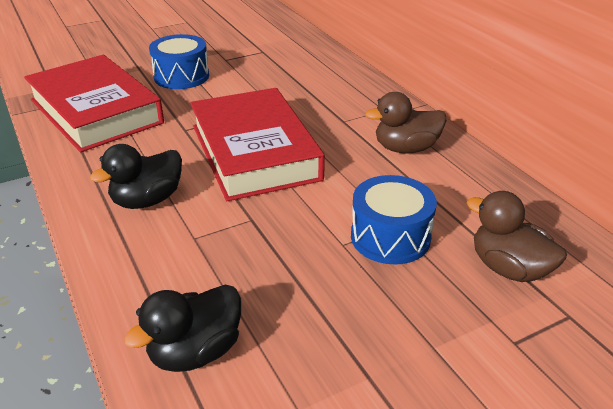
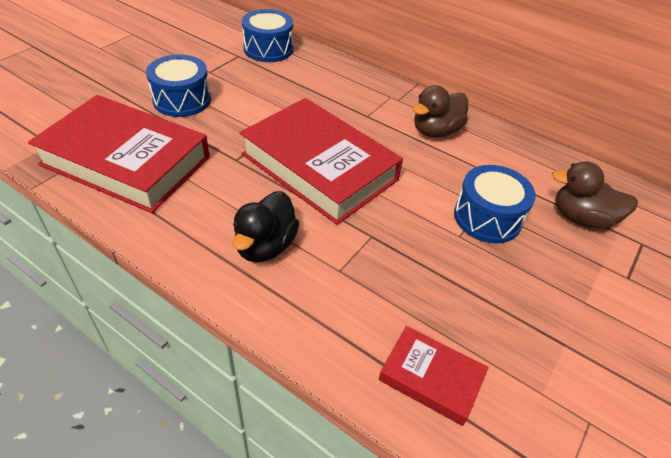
camera: 30 degrees left, 10 degrees up
(195, 352) = (431, 378): black duck -> red book
(296, 51) = (268, 49): none -> blue drum

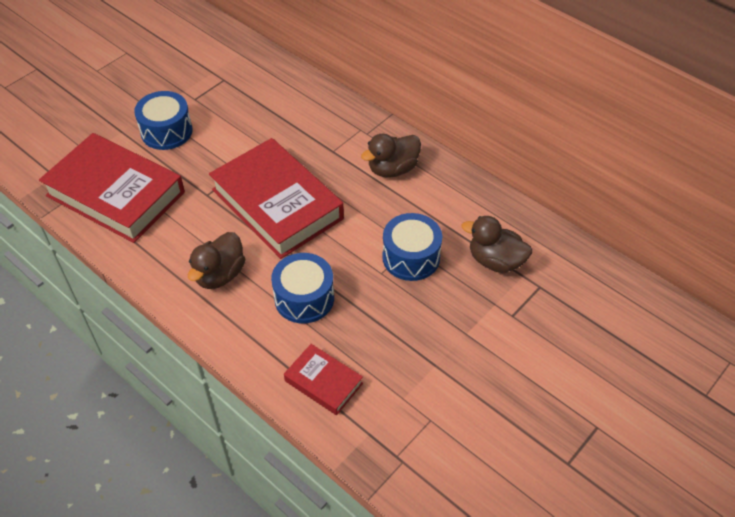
camera: 10 degrees right, 5 degrees up
(265, 246) = (220, 275): black duck -> brown duck
(268, 49) = (254, 71): blue drum -> blue drum (304, 298)

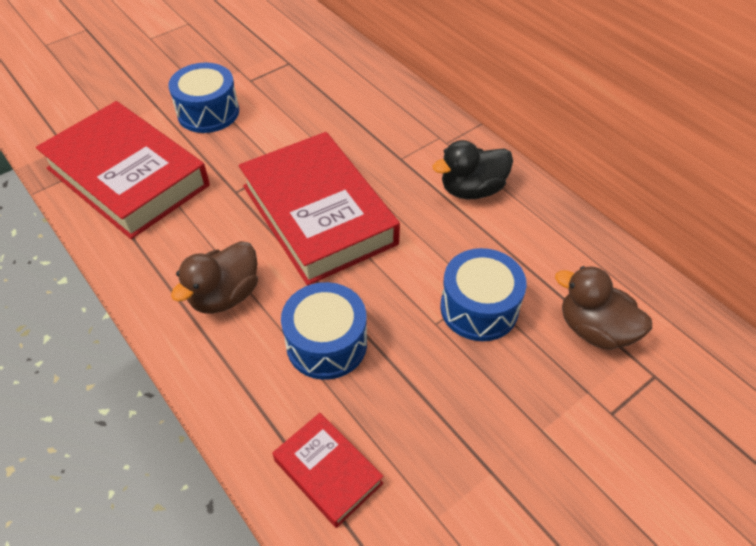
camera: 10 degrees right, 0 degrees up
(392, 169) = (472, 189): brown duck -> black duck

